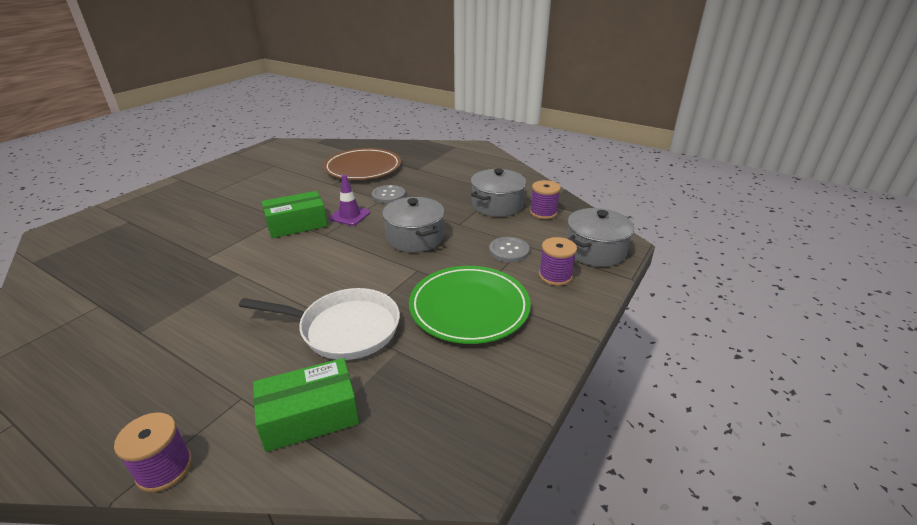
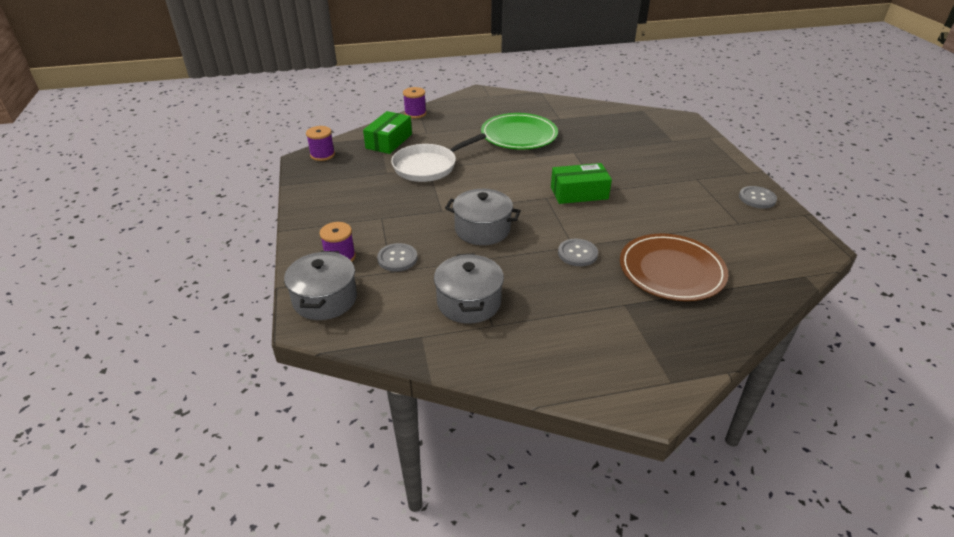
camera: 135 degrees right, 5 degrees up
(226, 168) = (757, 198): none -> grey button
(297, 224) = (579, 193): green box -> green box turned 60 degrees clockwise
(350, 215) = (562, 219): purple traffic cone -> none
(469, 307) = (376, 208): green plate -> green plate (519, 135)
(543, 212) = (413, 320): purple spool -> purple spool (322, 155)

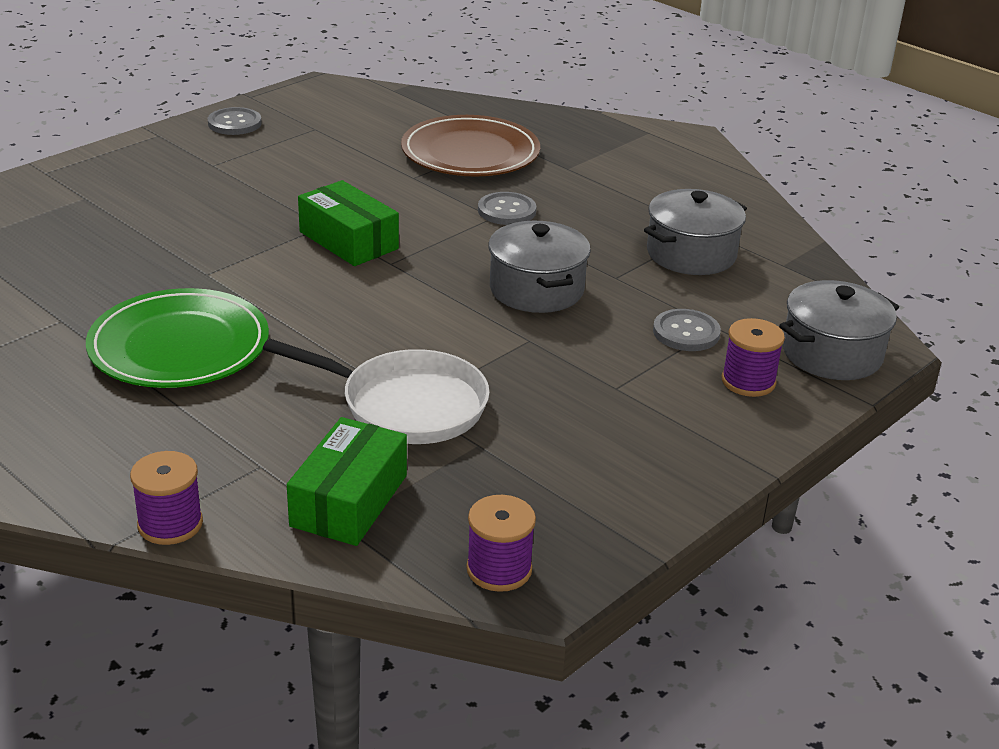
camera: 125 degrees left, 5 degrees down
(389, 141) = (349, 500): green box -> green box turned 60 degrees counterclockwise

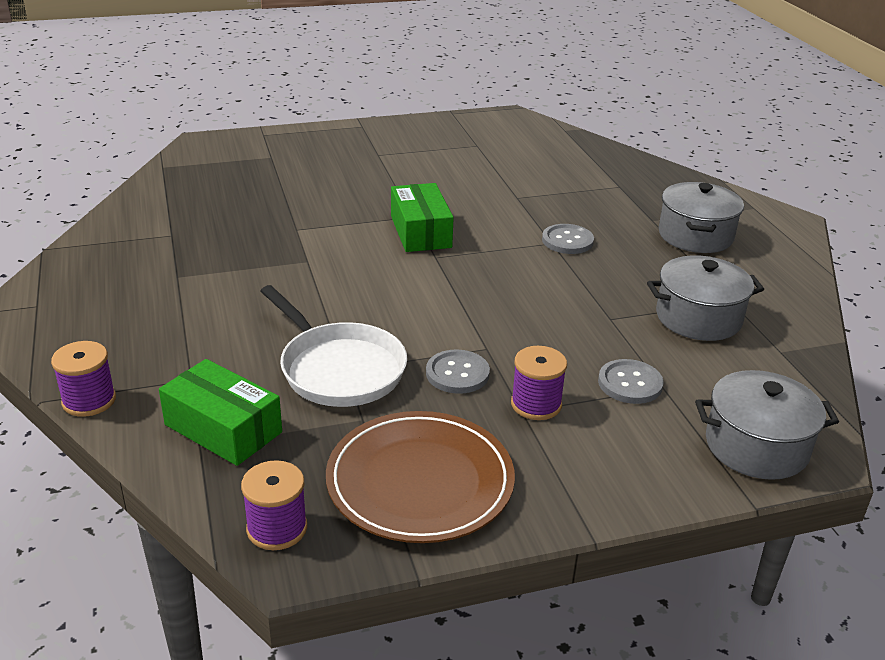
camera: 30 degrees right, 0 degrees up
(179, 346) = (226, 274): green plate -> none
(234, 123) = (422, 129): grey button -> grey button (457, 373)
(349, 500) = (223, 428): green box -> green box turned 75 degrees clockwise
(470, 153) = (580, 189): brown plate -> brown plate (420, 481)
(536, 289) = (532, 309): grey pot -> grey pot (695, 236)
(748, 381) = (648, 445): purple spool -> purple spool (536, 404)

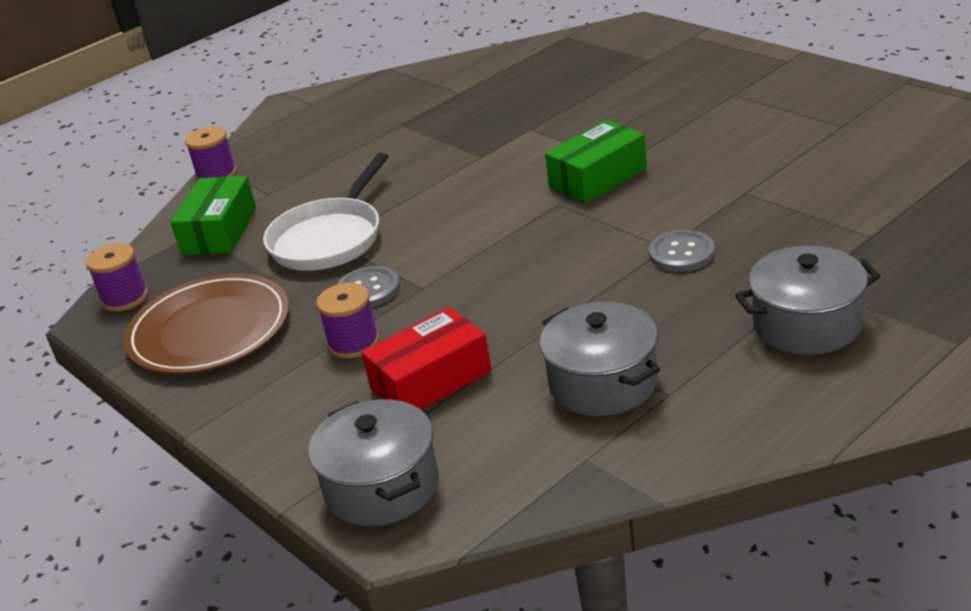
camera: 70 degrees right, 0 degrees up
(630, 383) = (431, 380): grey button -> red box

